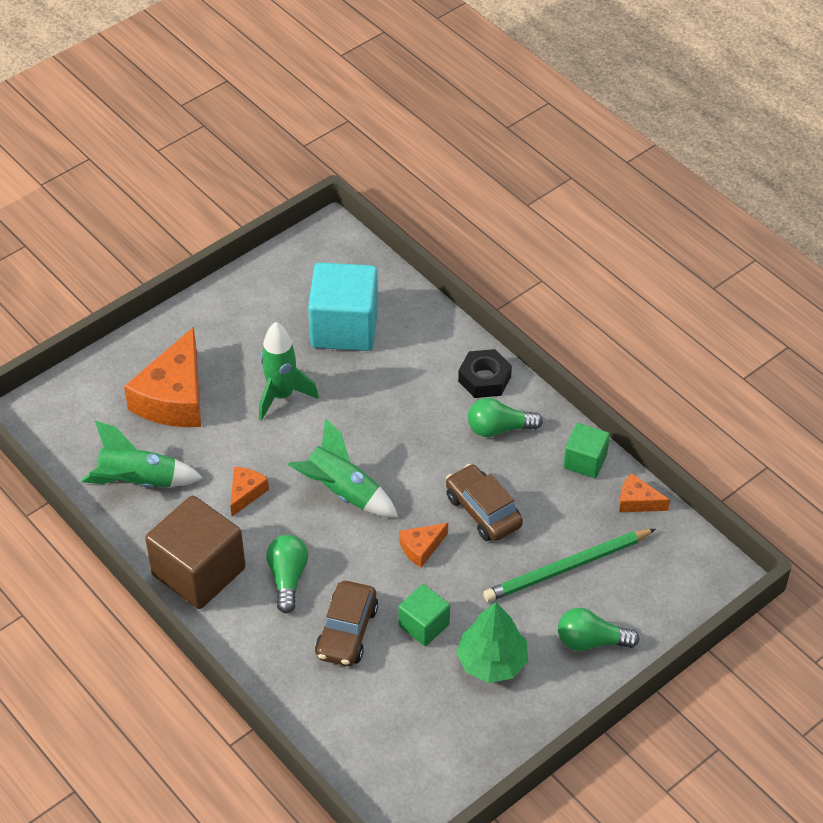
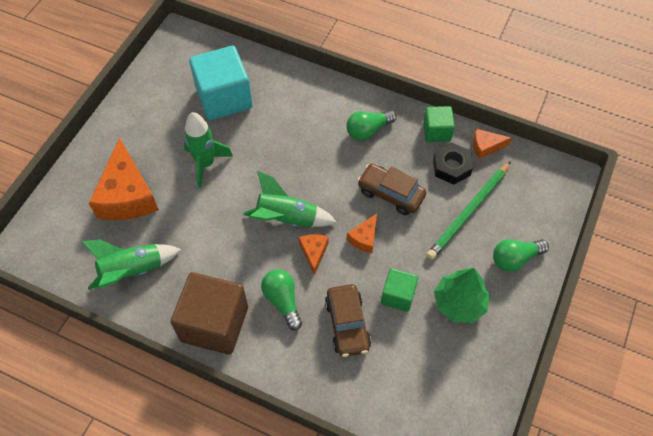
camera: 25 degrees left, 10 degrees up
(246, 493) = (218, 247): orange cheese -> orange cheese (313, 252)
(484, 379) = (339, 99): black nut -> black nut (451, 167)

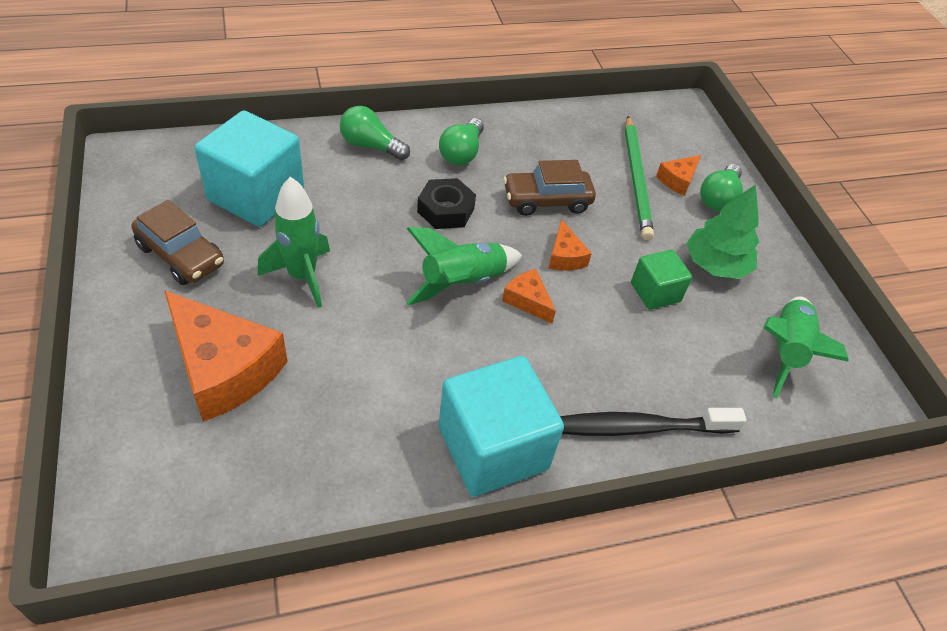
camera: 45 degrees left, 10 degrees down
(132, 271) = (322, 455): green rocket -> green rocket (785, 351)
(214, 324) = (493, 448): brown cube -> turquoise cube
(283, 301) = (546, 371): green light bulb -> green light bulb (371, 146)
(302, 367) = (638, 427): none -> black toothbrush
(347, 324) = (637, 352): brown car -> brown car (181, 255)
(436, 132) = (532, 123): green cube -> none
(451, 167) = (578, 147): black nut -> black nut (446, 210)
(486, 146) = (590, 115): orange cheese -> orange cheese (678, 180)

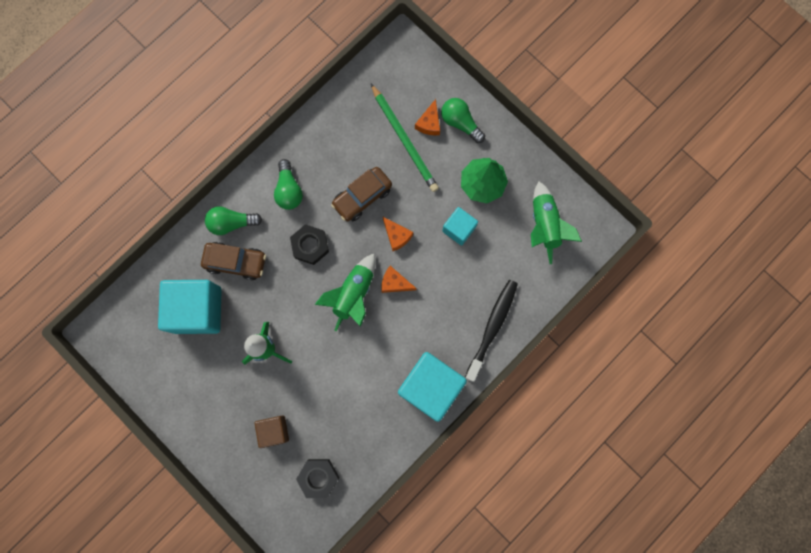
camera: 25 degrees left, 30 degrees up
(181, 255) = (194, 380): brown car -> brown car (236, 262)
(224, 368) = (274, 430): orange cheese -> brown cube
(229, 466) = (318, 477): none -> black nut
(638, 427) = (492, 327): black toothbrush -> black toothbrush turned 150 degrees clockwise
(655, 292) = (459, 229): green cube -> turquoise cube
(718, 198) = (460, 123): green light bulb -> green light bulb turned 135 degrees clockwise

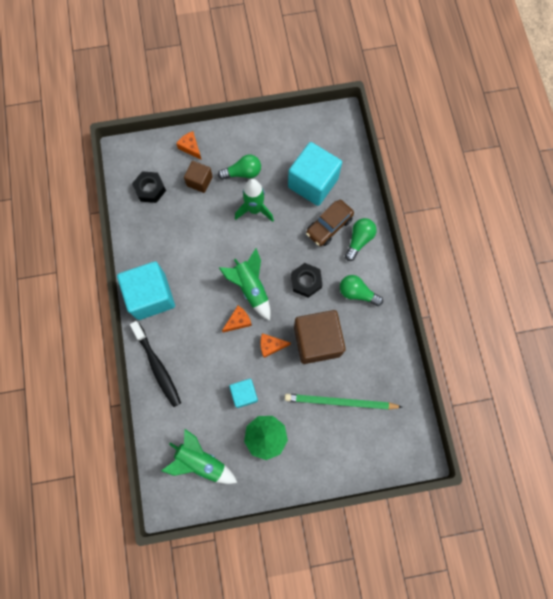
camera: 125 degrees right, 5 degrees down
(362, 197) = (317, 341): brown car -> brown cube
(429, 123) = (341, 430): orange cheese -> orange cheese (190, 147)
(460, 123) = (325, 455): green light bulb -> green light bulb (243, 173)

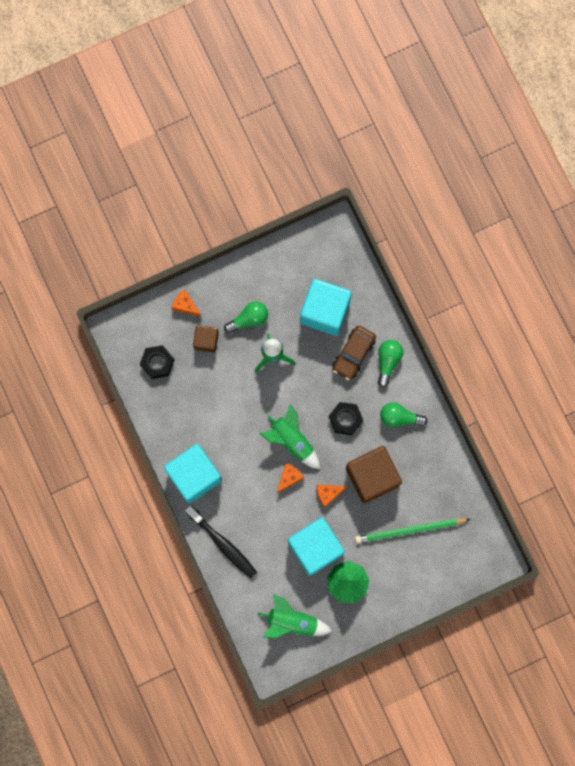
camera: 15 degrees left, 5 degrees up
(244, 394) = (315, 547): turquoise cube -> turquoise cube, size x1.86

